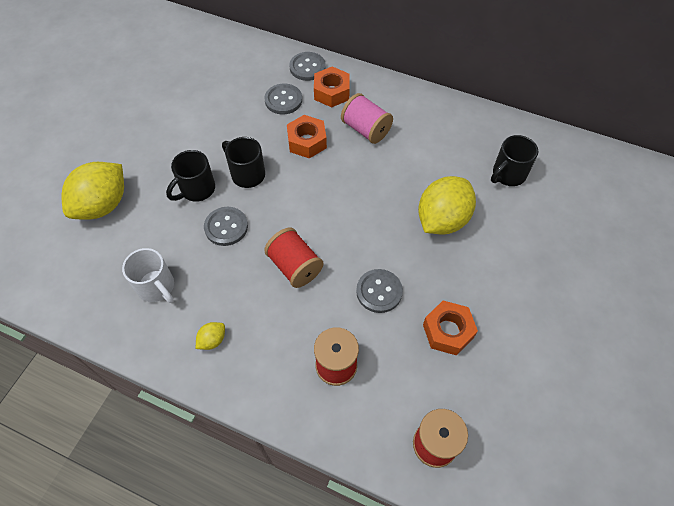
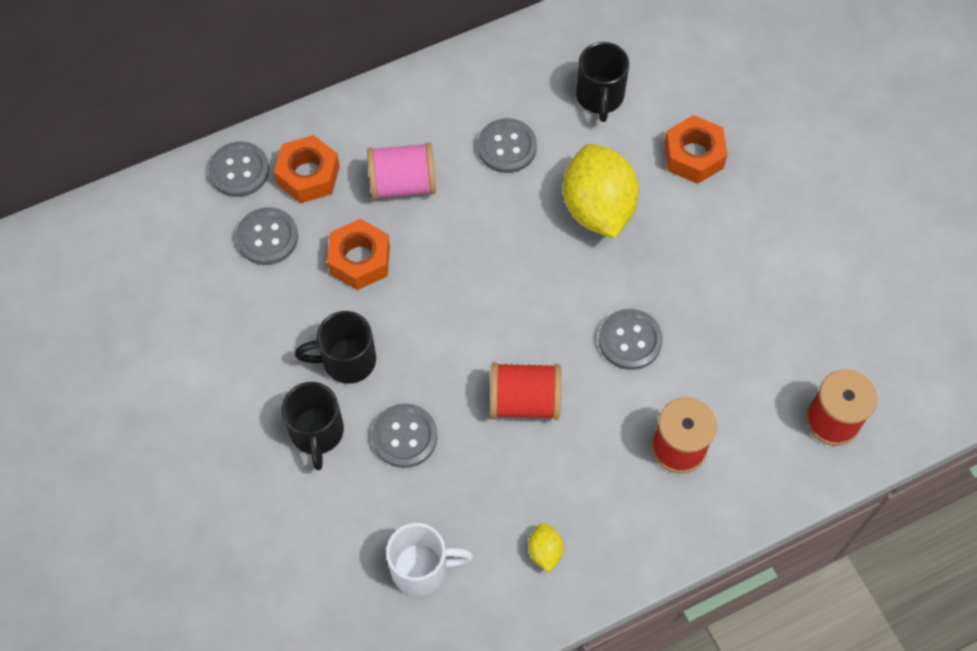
camera: 50 degrees left, 5 degrees up
(103, 205) = (239, 557): yellow lemon -> none
(433, 156) = (507, 147): none -> grey button
(448, 331) = (730, 312): orange nut -> orange nut (693, 155)

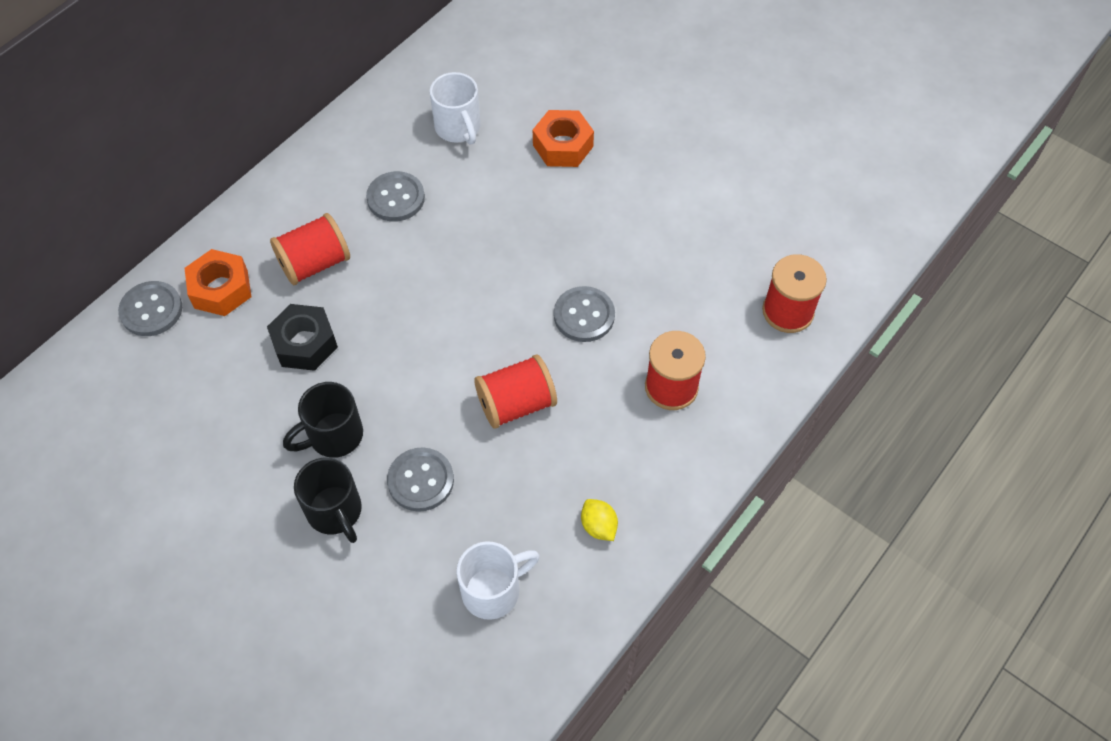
camera: 25 degrees left, 5 degrees down
(267, 237) = (206, 358): grey button -> none
(359, 260) = (304, 343): orange nut -> black nut
(403, 184) = (314, 263): pink spool -> red spool
(598, 208) = (501, 218): yellow lemon -> none
(600, 97) = (458, 128): black mug -> white mug

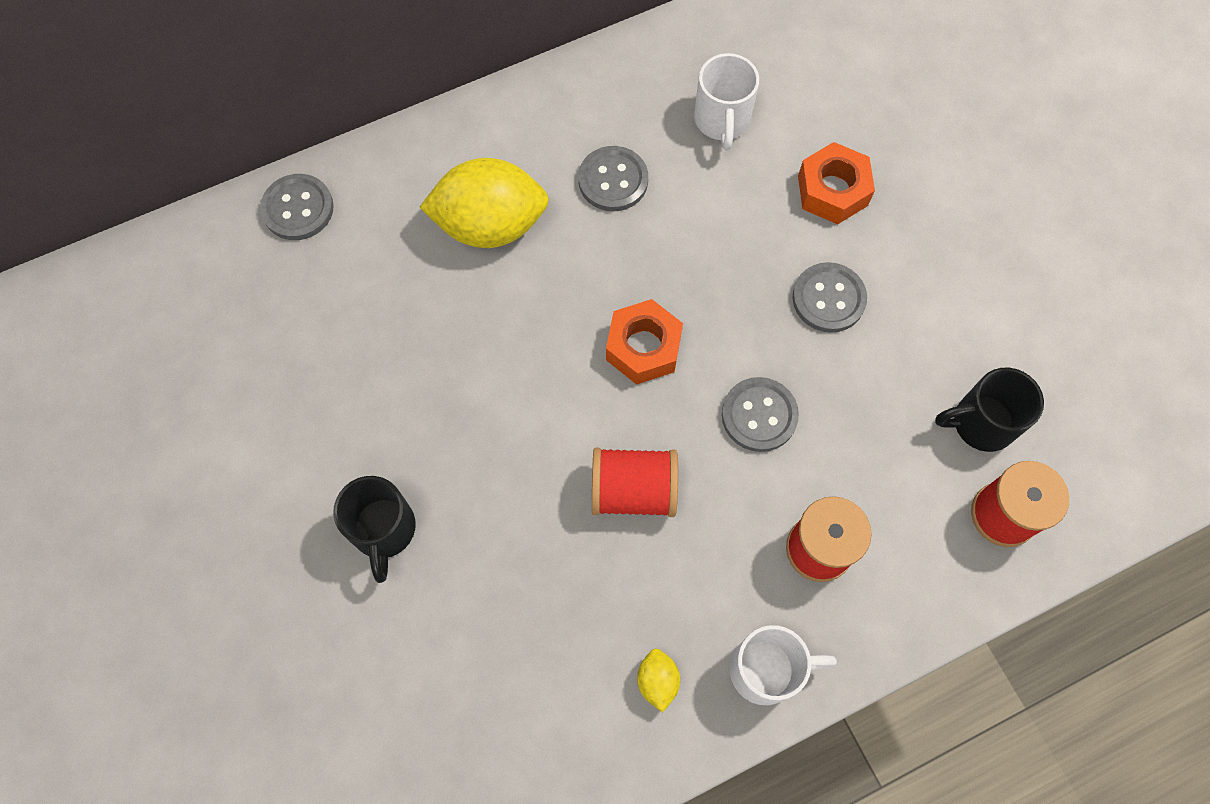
camera: 25 degrees right, 10 degrees up
(221, 289) = (379, 214): orange nut -> orange nut (643, 347)
(304, 343) = (438, 316): black nut -> none
(314, 263) = (490, 224): red spool -> yellow lemon
(334, 436) = (421, 440): black mug -> black mug (981, 423)
(420, 480) = (489, 535): grey button -> grey button (828, 299)
(493, 591) = (508, 702): white mug -> white mug (767, 670)

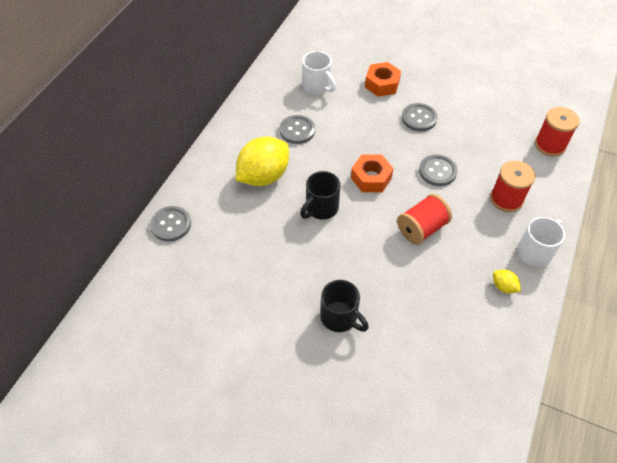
camera: 40 degrees left, 15 degrees down
(981, 423) = (511, 122): black mug -> black mug (321, 208)

